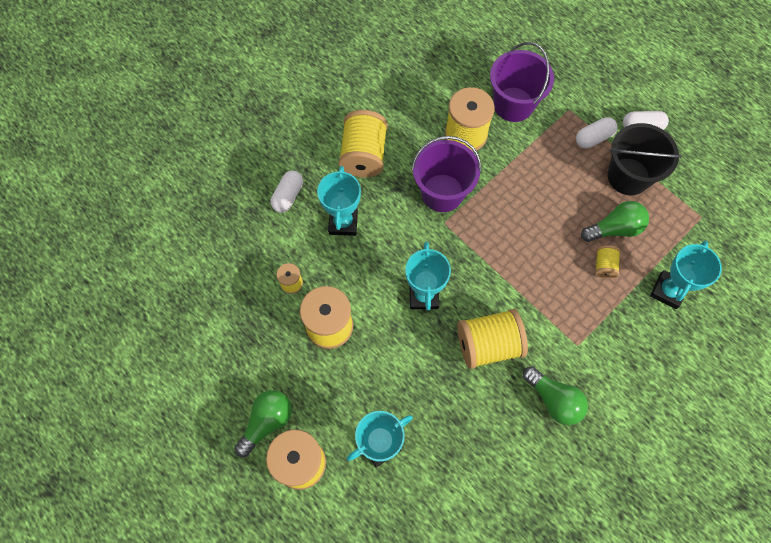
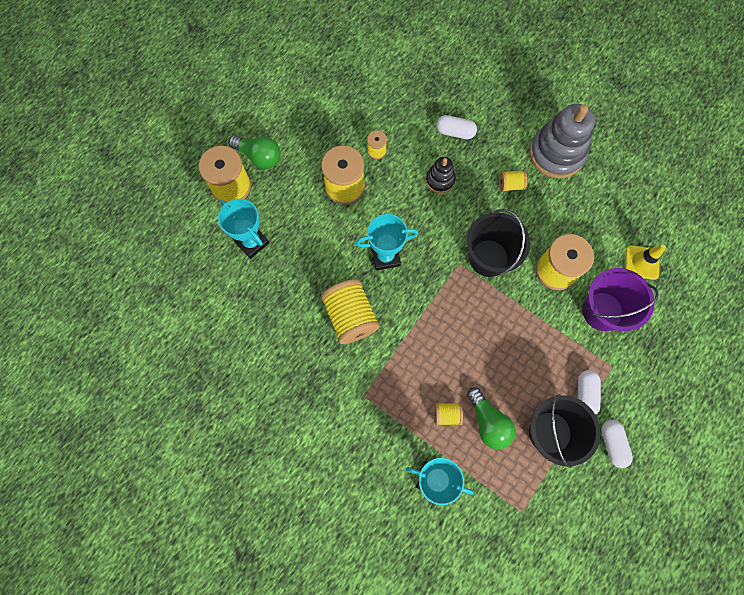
camera: 80 degrees right, 5 degrees up
(337, 105) = (556, 153): none -> grey stacking toy
(343, 223) = (440, 180): turquoise trophy -> black stacking toy
(363, 155) = (510, 185): yellow spool -> yellow spool, size x0.49
(442, 193) = (488, 258): purple bucket -> black bucket
(469, 60) = (642, 262): none -> yellow traffic cone
(554, 400) = (310, 378): green light bulb -> none
(593, 138) = (585, 394): white capsule -> white capsule turned 45 degrees clockwise

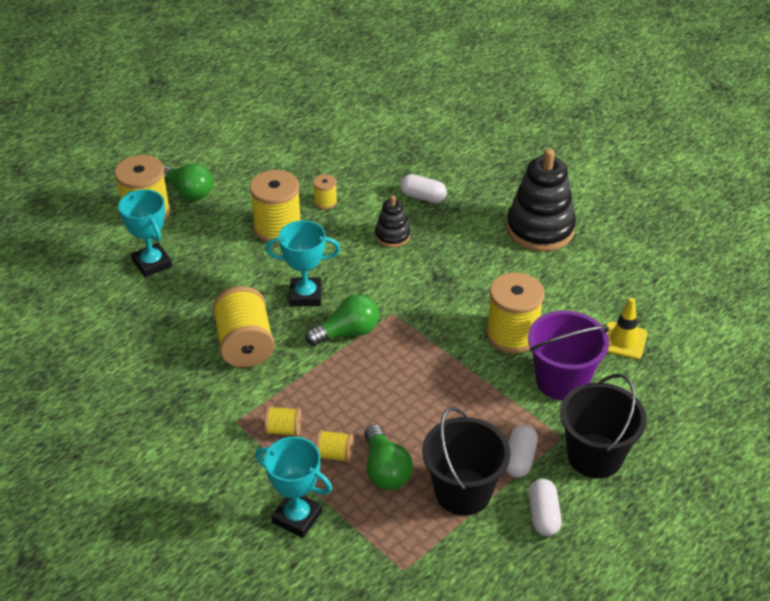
camera: 10 degrees right, 30 degrees down
(428, 290) = (347, 332): none -> green light bulb
(488, 258) = (431, 312): black bucket -> black bucket (595, 456)
(510, 185) = (476, 250): yellow spool -> yellow spool (283, 430)
(556, 153) = (540, 229): grey stacking toy -> black stacking toy

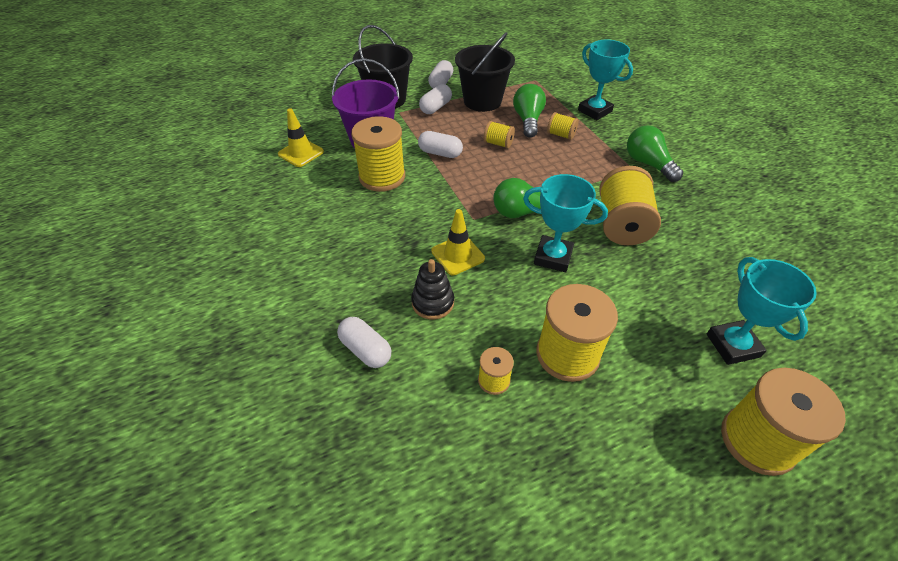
camera: 160 degrees left, 5 degrees up
(188, 191) = (696, 468): green light bulb -> green light bulb (648, 164)
(283, 430) = (596, 156): yellow spool -> yellow spool (498, 143)
(391, 276) = (458, 255): none -> yellow traffic cone
(469, 383) = (440, 153): none -> white capsule
(540, 229) = (272, 266): black stacking toy -> none

